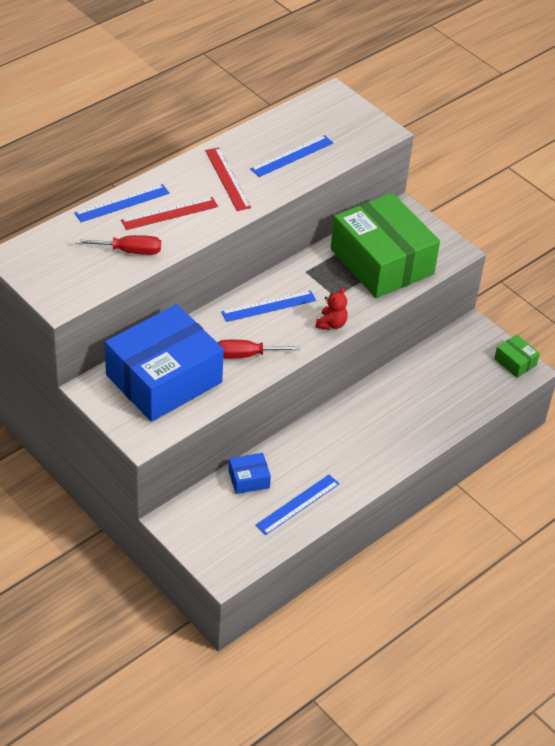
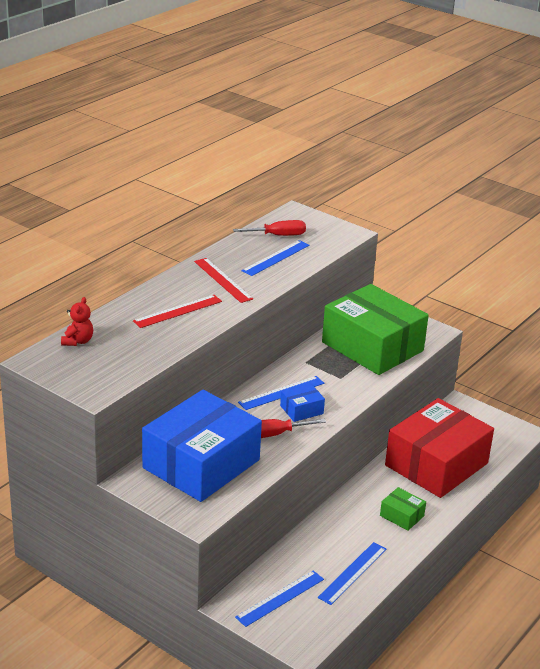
camera: 10 degrees left, 15 degrees down
(122, 203) = (129, 308): blue ruler -> blue ruler (280, 598)
(129, 251) = (149, 344): red screwdriver -> red screwdriver (278, 235)
(249, 479) = (297, 557): blue box -> blue box (301, 410)
(331, 324) = (345, 400): red teddy bear -> red teddy bear (78, 341)
(423, 395) = (436, 464): none -> red box
(515, 362) = (508, 427): green box -> green box (402, 516)

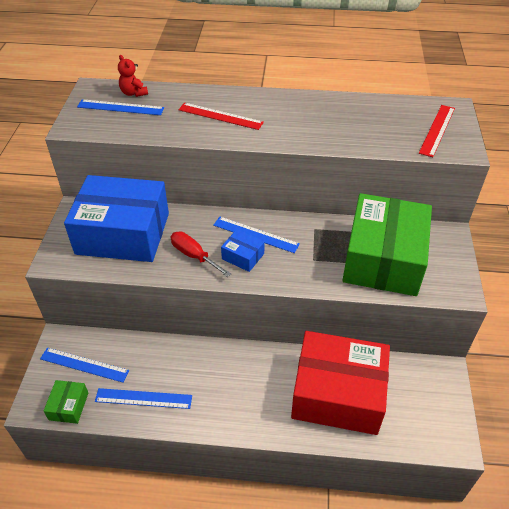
camera: 60 degrees right, 15 degrees up
(78, 341) = (133, 93): red teddy bear -> red teddy bear turned 75 degrees clockwise
(223, 280) = (292, 117): red ruler -> red ruler (437, 130)
(276, 258) = (361, 128): blue ruler -> blue ruler (120, 107)
(278, 235) = (400, 115): red screwdriver -> none
(402, 516) = (243, 400): green box -> green box (68, 406)

